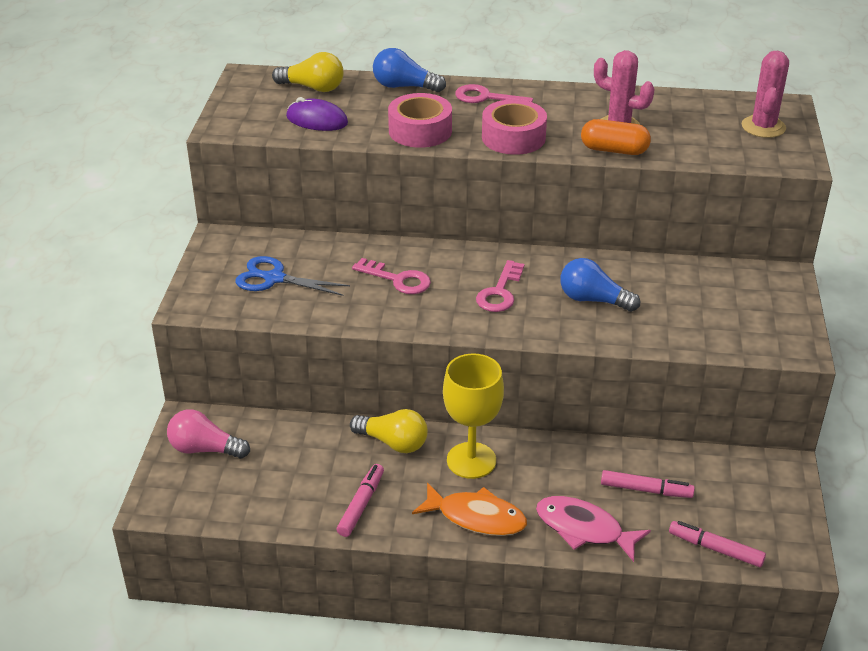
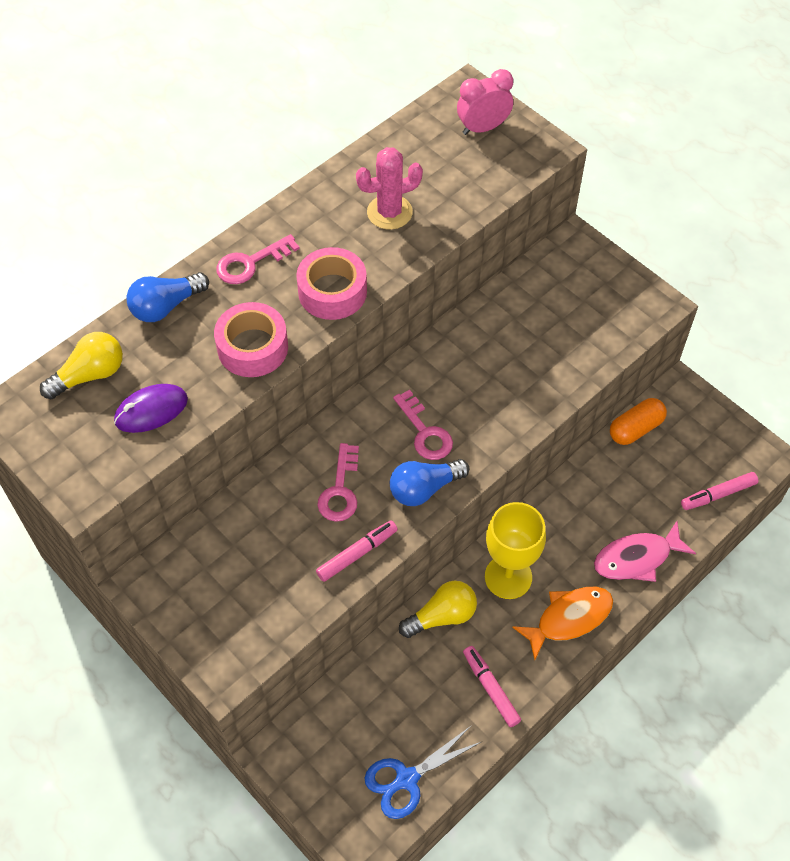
camera: 50 degrees left, 20 degrees up
(205, 449) = (325, 763): pink light bulb -> none
(273, 278) = (248, 581): blue scissors -> blue scissors (406, 779)
(398, 279) = (340, 490): pink key -> pink key turned 120 degrees clockwise
(593, 300) = (492, 379): blue light bulb -> blue light bulb (424, 488)
(614, 150) = (419, 242): orange capsule -> orange capsule (635, 428)
(646, 490) = (632, 489): pink marker -> pink marker (357, 554)
(763, 127) = (483, 128): pink cactus -> pink clock

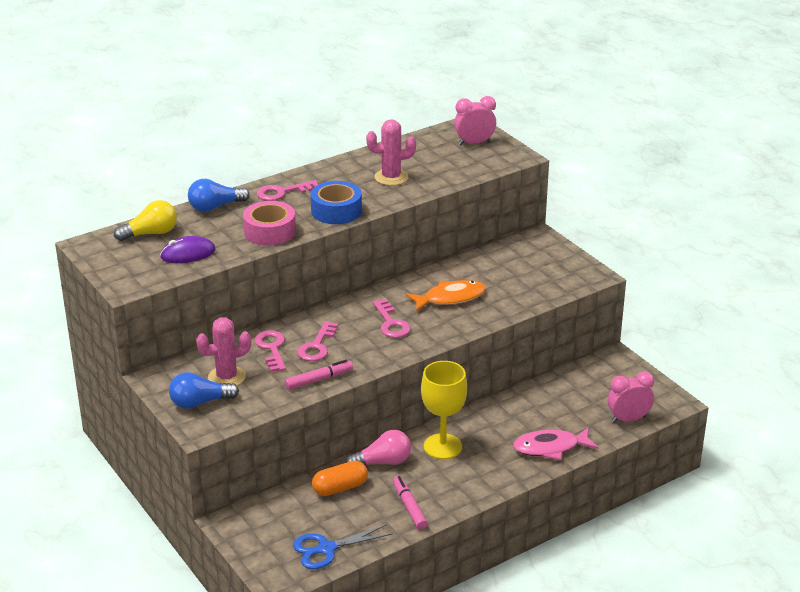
camera: 10 degrees right, 25 degrees down
(237, 568) = (227, 377): none -> pink cactus
(282, 504) = (271, 348): none -> pink key
(332, 292) = (336, 211): pink tape -> blue tape
(424, 488) = (381, 352): blue light bulb -> blue light bulb (200, 402)
(442, 616) = (383, 462): yellow light bulb -> pink light bulb
(569, 618) = (484, 475): orange fish -> orange fish (450, 298)
(635, 428) = (572, 375): orange capsule -> orange capsule (340, 488)
(718, 494) = (628, 419): pink marker -> pink clock

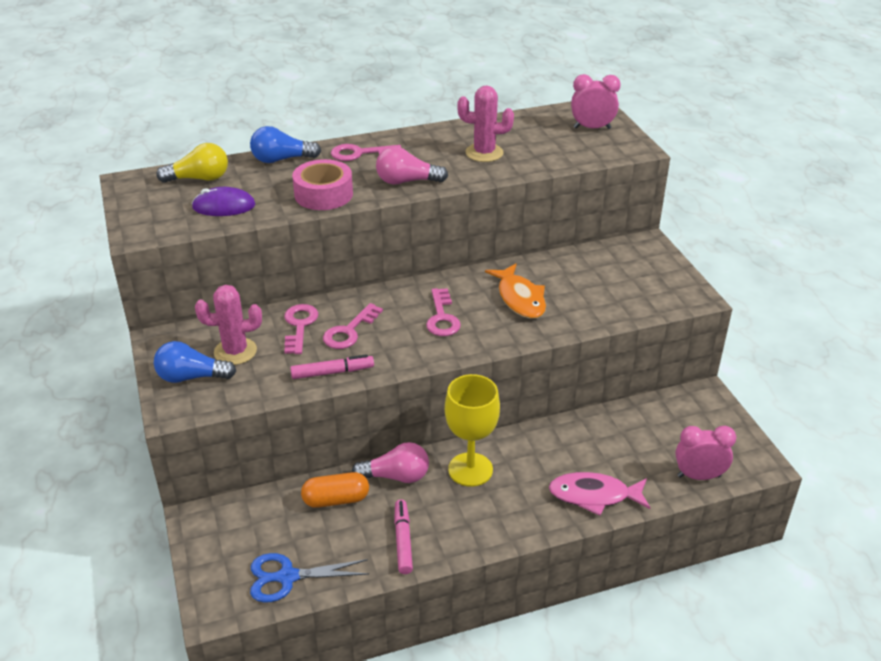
camera: 15 degrees right, 5 degrees up
(336, 211) = (407, 181): blue tape -> pink light bulb
(450, 298) = (520, 298): orange fish -> orange fish turned 75 degrees clockwise

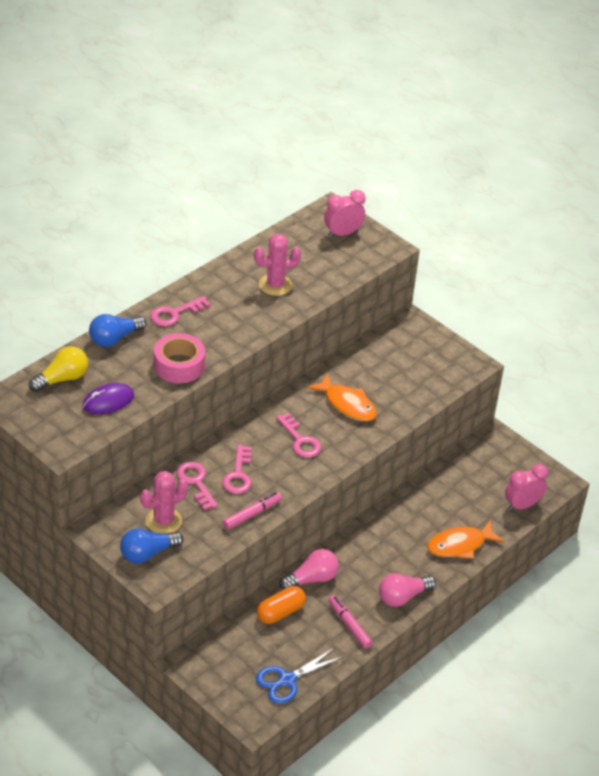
camera: 30 degrees left, 5 degrees up
(407, 181) = (235, 333): pink light bulb -> pink light bulb (402, 597)
(470, 469) = (362, 555): yellow goblet -> none
(594, 495) = (460, 545): pink fish -> orange fish

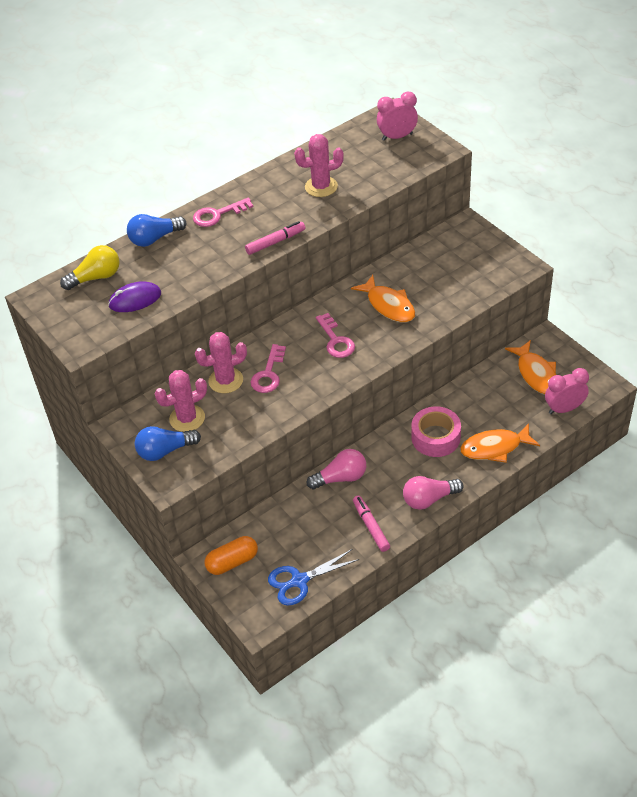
camera: 15 degrees right, 5 degrees up
(179, 365) = (211, 265): pink tape -> pink tape (435, 437)
(196, 482) = (226, 380): pink key -> pink cactus
(252, 514) = (275, 414): pink marker -> pink marker (275, 242)
(280, 612) = (304, 510): orange capsule -> orange capsule (232, 562)
(490, 471) = (536, 374): none -> orange fish

